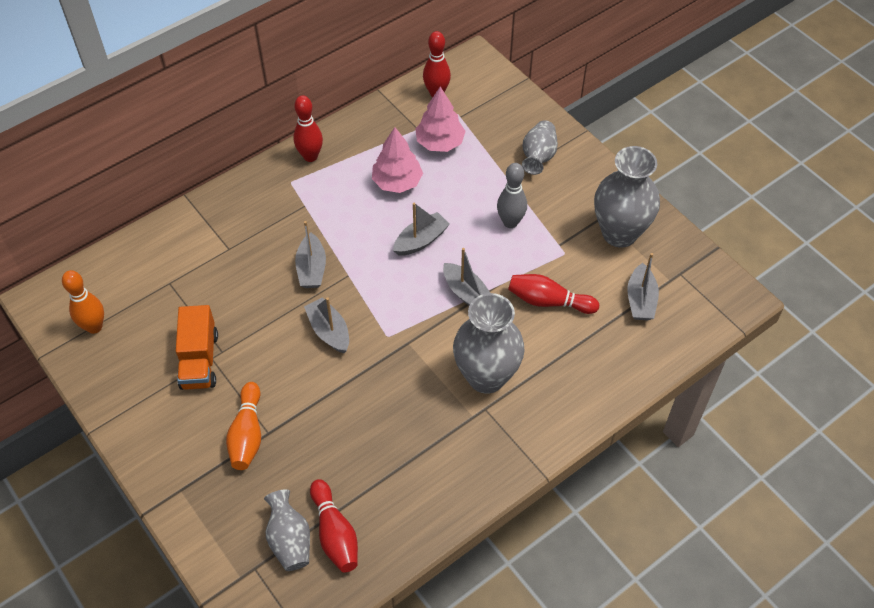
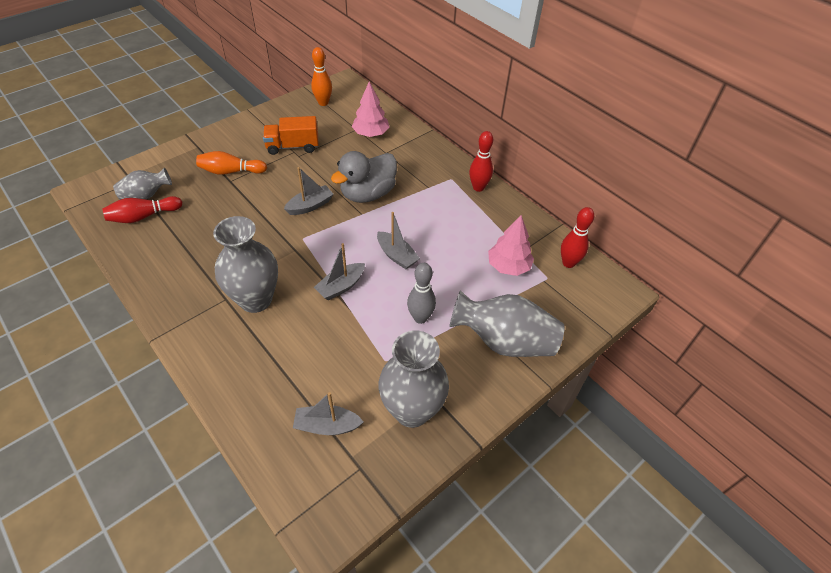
camera: 85 degrees right, 5 degrees down
(311, 269) = (368, 194): grey boat -> grey duck
(397, 182) = (458, 239): pink tree -> pink tree (371, 134)
(538, 157) = (504, 341): grey vase -> grey vase, size x1.73
(548, 301) = (329, 346): red bowling pin -> none

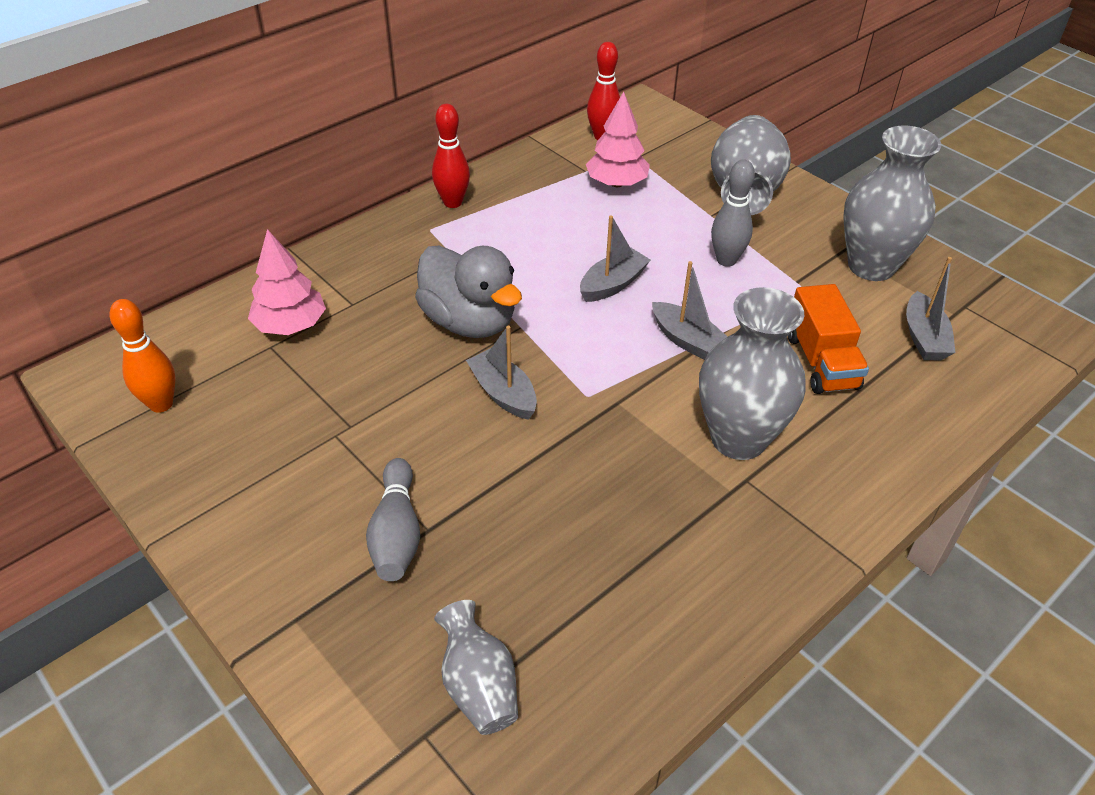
camera: 90 degrees left, 5 degrees down
(143, 216) = (551, 670): red bowling pin -> none
(231, 171) = (396, 533): orange bowling pin -> grey bowling pin
(293, 146) = (318, 438): orange truck -> orange truck (821, 361)

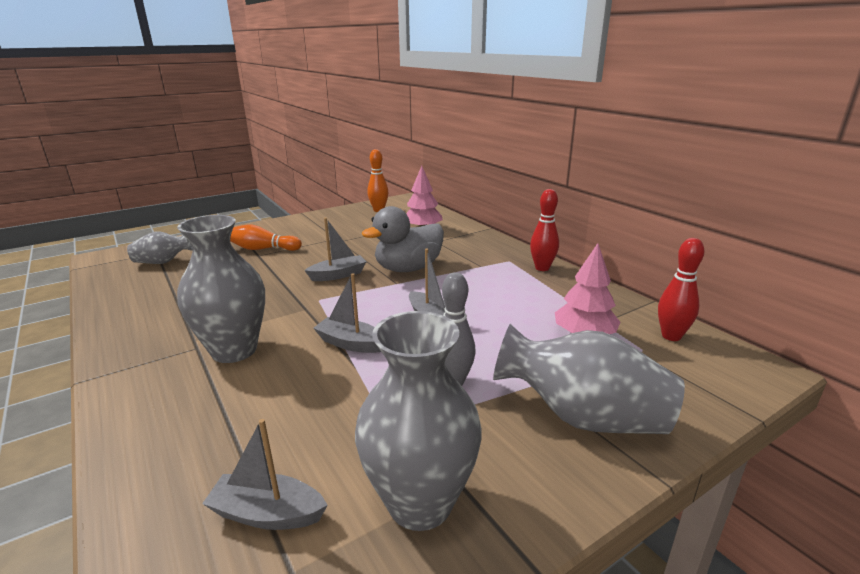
camera: 100 degrees right, 20 degrees down
(396, 533) = (263, 249): grey bowling pin -> orange bowling pin
(687, 340) = (350, 343): grey boat -> grey boat turned 60 degrees clockwise
(821, 361) = (283, 413): orange truck -> none

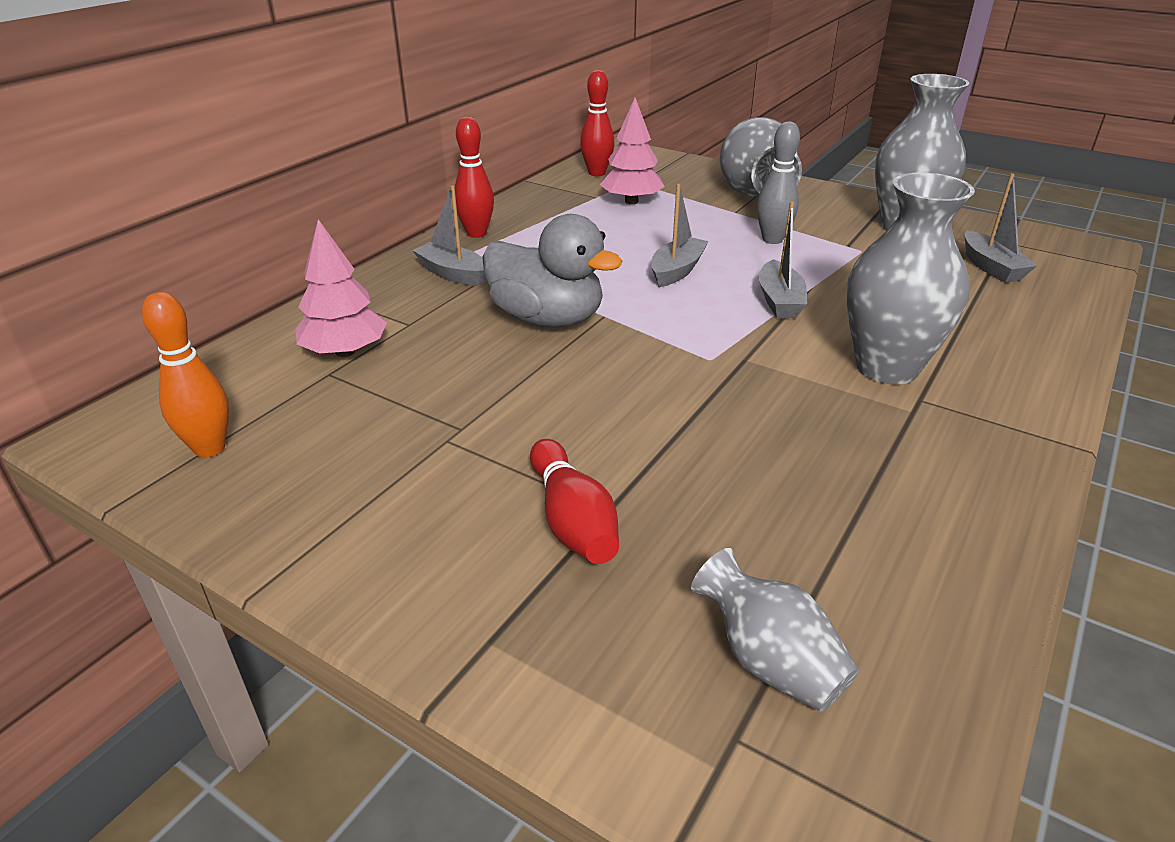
camera: 115 degrees left, 10 degrees up
(263, 249) = (572, 520): orange bowling pin -> red bowling pin
(338, 275) = (620, 371): grey boat -> grey boat (453, 274)

